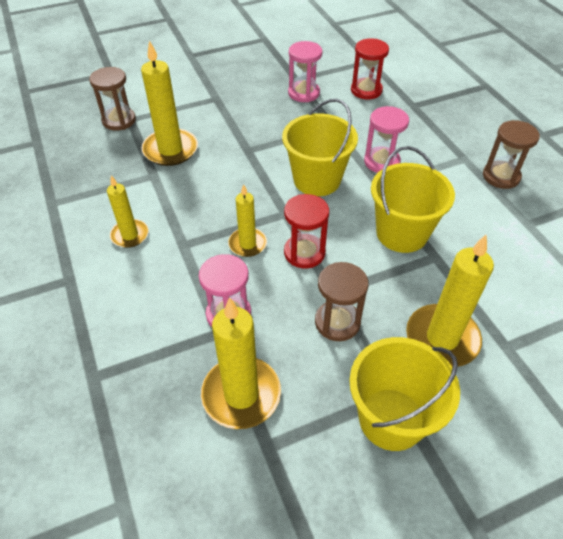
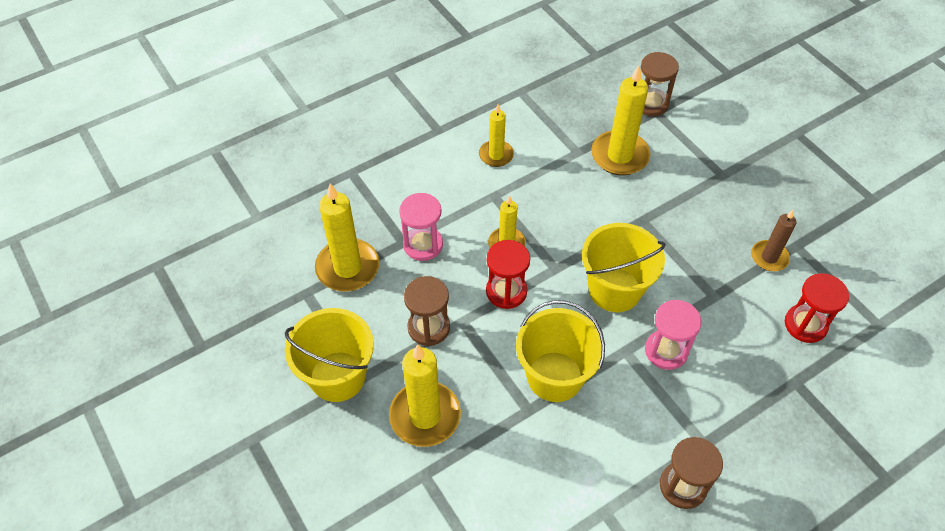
camera: 80 degrees right, 5 degrees up
(304, 93) = (769, 257): pink hourglass -> brown candle

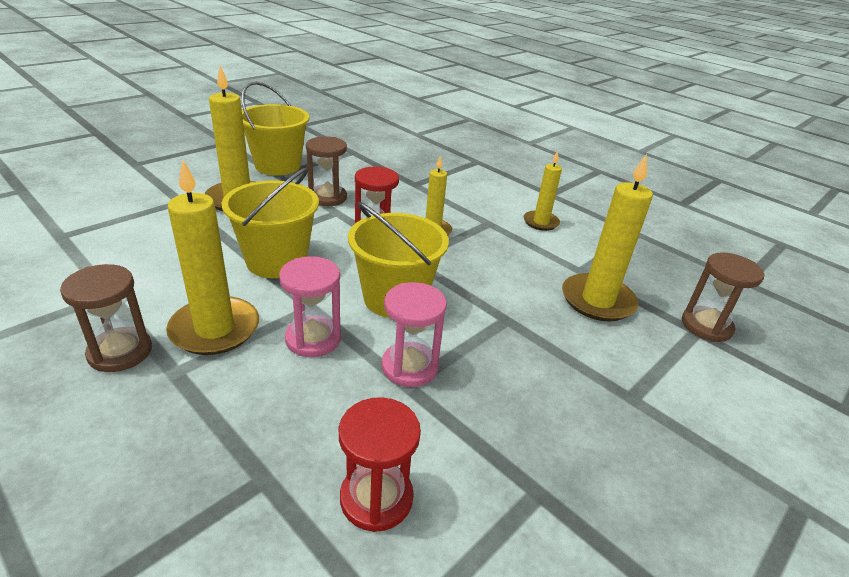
camera: 75 degrees right, 20 degrees down
(347, 268) = (380, 164): yellow candle -> yellow candle (215, 329)
(423, 245) = (415, 192): pink hourglass -> pink hourglass (410, 367)
(769, 257) = (498, 451): brown candle -> none

